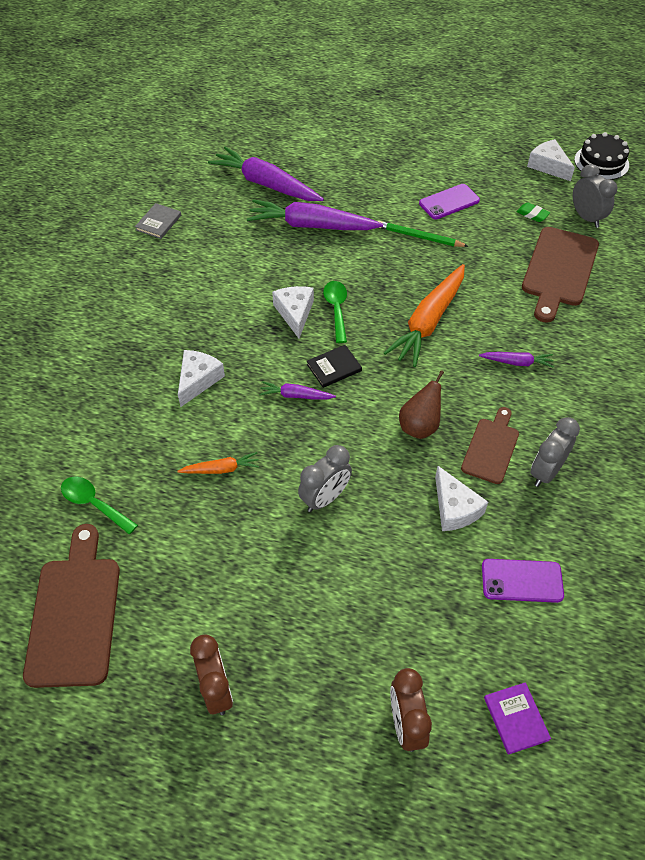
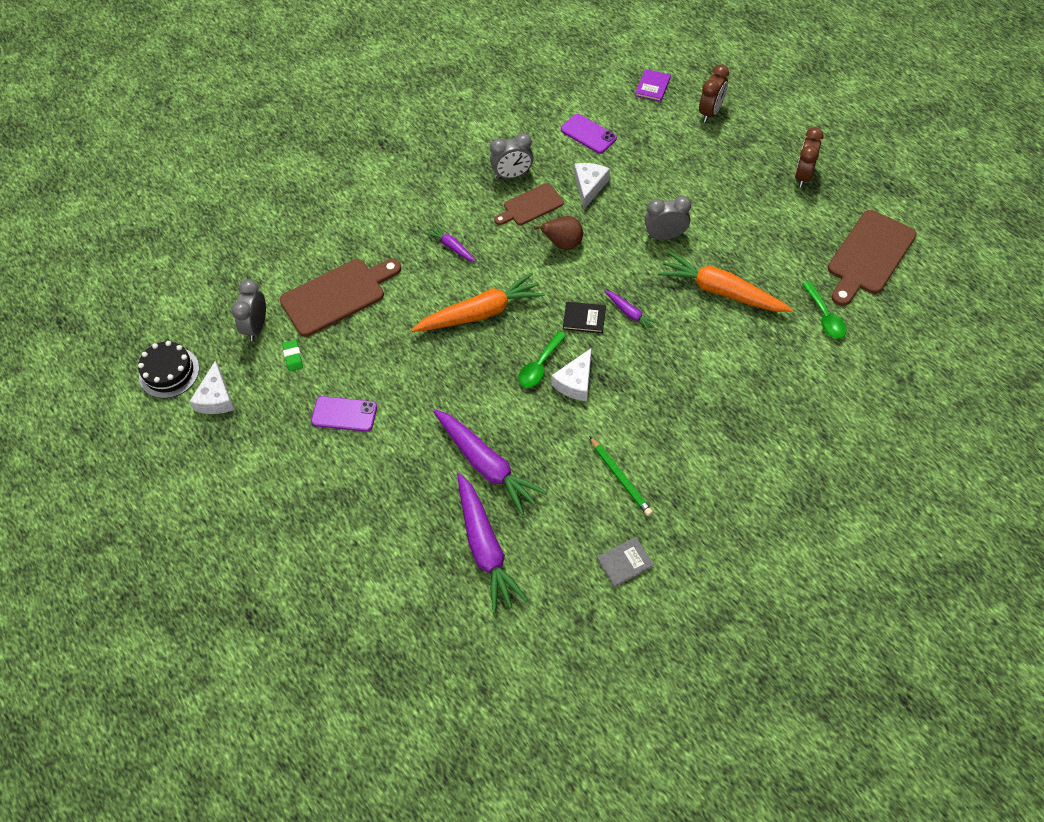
camera: 140 degrees left, 5 degrees up
(198, 380) = (694, 368): white cheese -> none
(221, 469) = (721, 291): orange carrot -> orange carrot, size x2.07
(419, 237) = (408, 393): green pencil -> green pencil (620, 478)

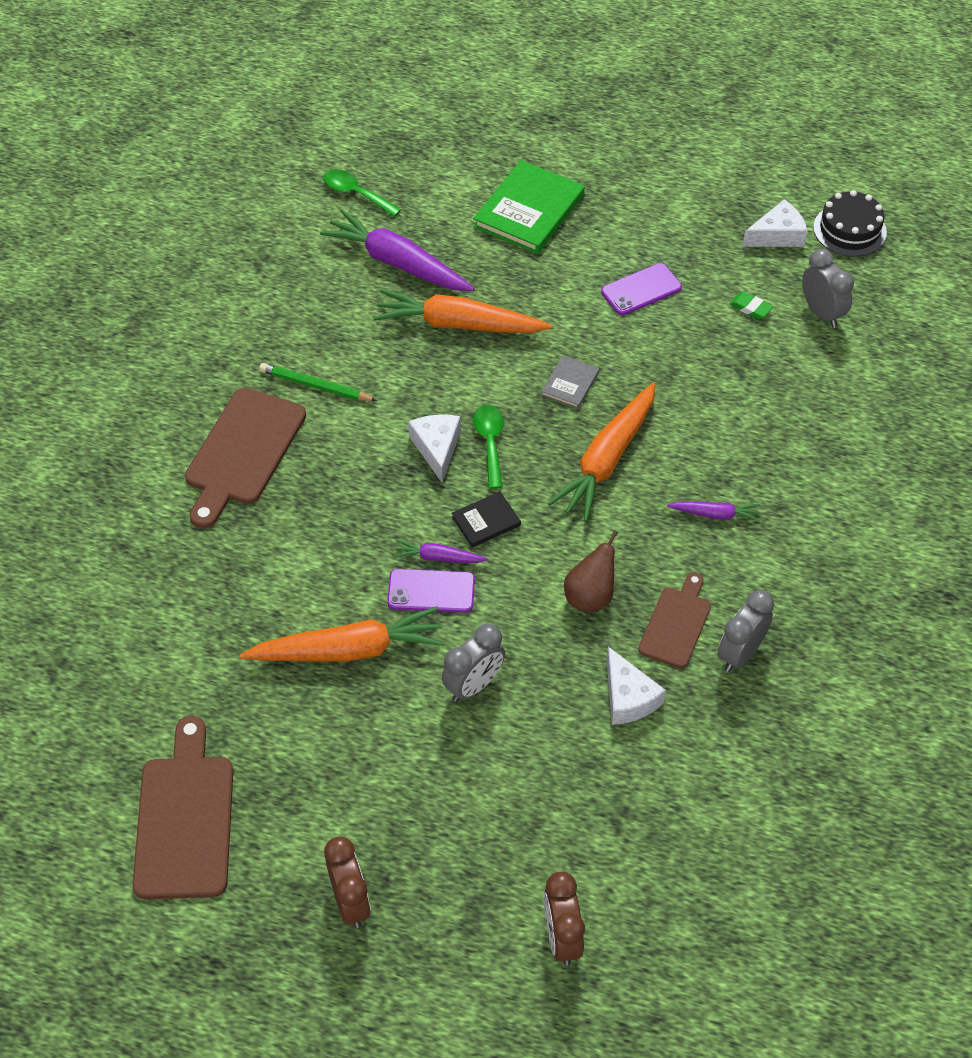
camera: 140 degrees right, 5 degrees down
(216, 398) = (777, 235): white cheese -> white cheese turned 105 degrees clockwise
(337, 295) = (779, 388): brown cutting board -> brown cutting board (243, 452)
(352, 532) = (529, 211): none -> green book
(486, 465) = (459, 324): purple carrot -> orange carrot
(588, 134) = (702, 782): purple phone -> purple phone (431, 591)
(625, 563) = (256, 320): grey book -> grey book (570, 384)
(652, 87) = (684, 932): purple book -> none
(825, 317) = (198, 692): green spoon -> green spoon (356, 193)

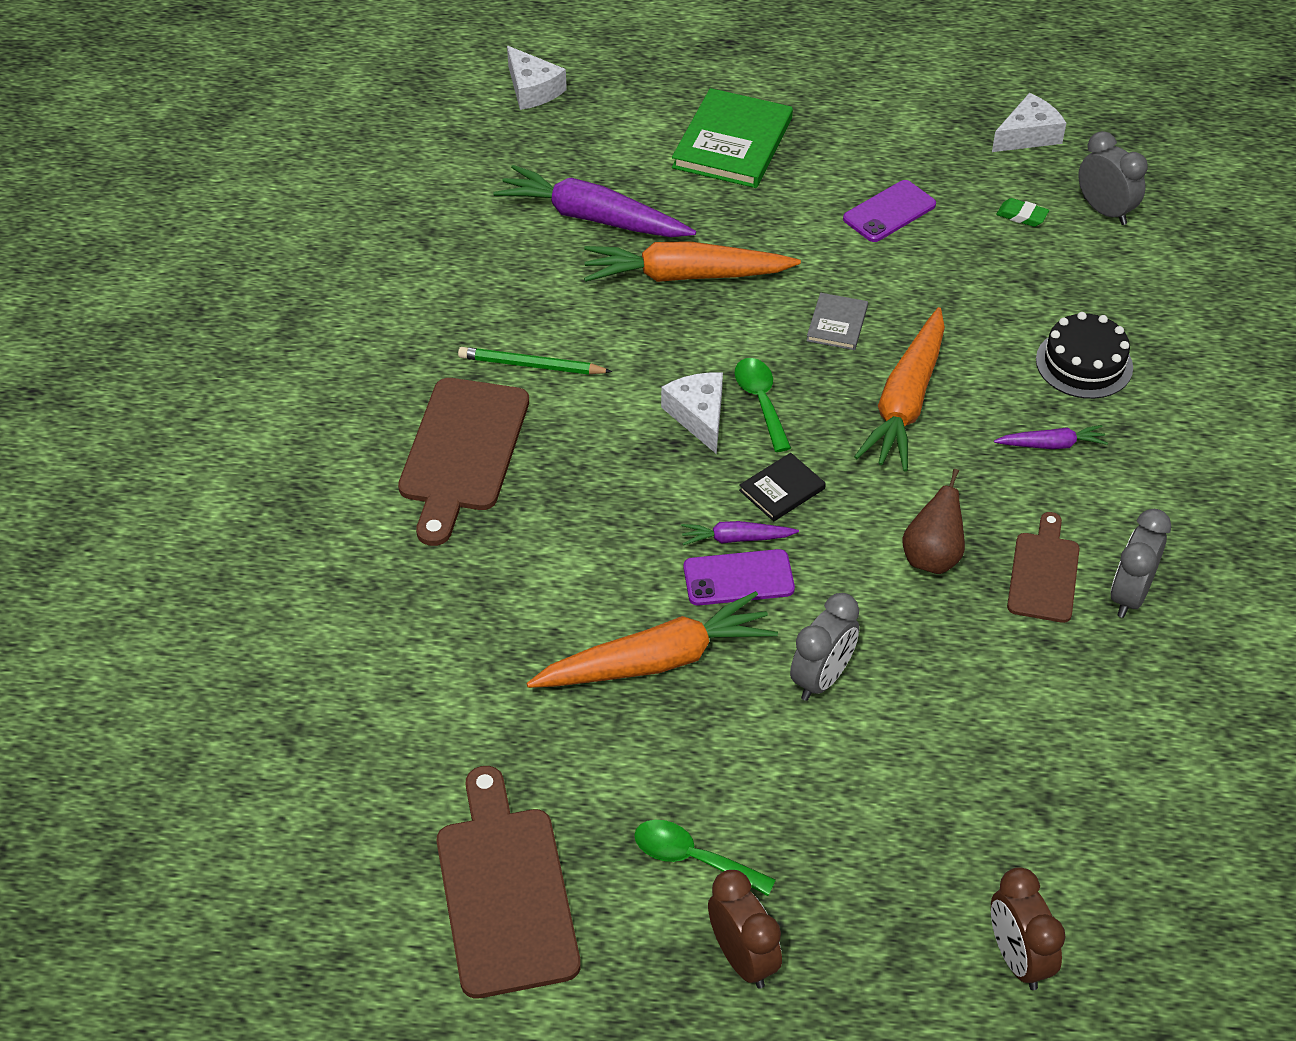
camera: 10 degrees left, 5 degrees down
(356, 193) = (521, 149): green spoon -> green spoon (693, 858)
(628, 697) = (1012, 665): white cheese -> white cheese (532, 89)
(849, 230) = (1108, 120): black cake -> black cake (1084, 363)

